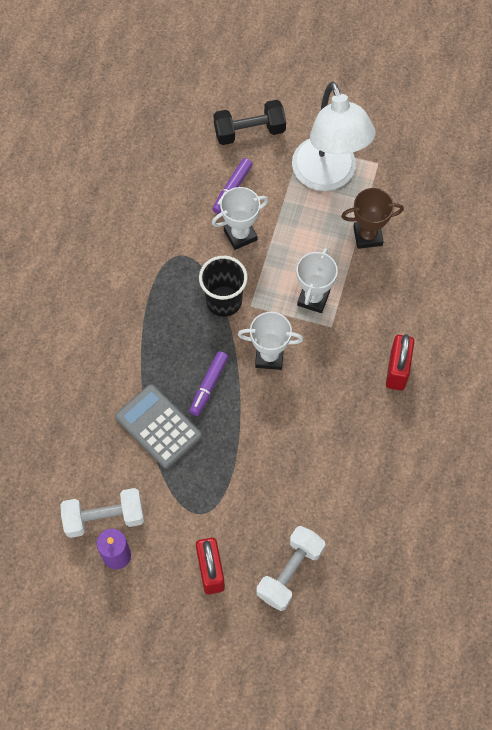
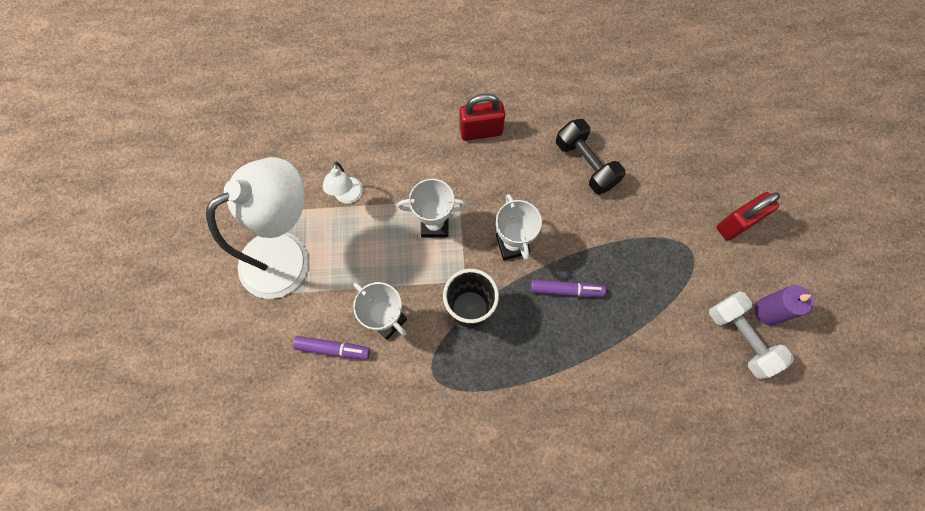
camera: 110 degrees left, 5 degrees up
(158, 426) = (628, 322): grey calculator -> none
(249, 131) = (252, 357): black dumbbell -> black dumbbell (585, 164)
(290, 572) = (703, 160): white dumbbell -> none
(367, 236) = (348, 196): brown trophy -> white lamp

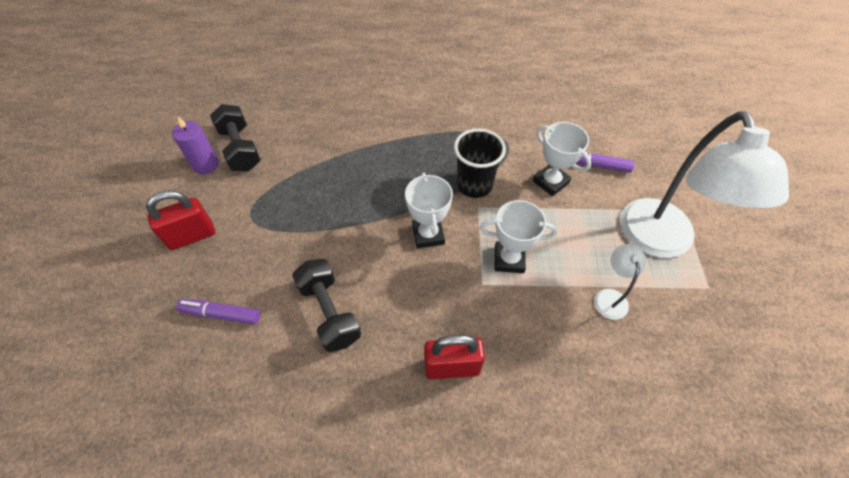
camera: 175 degrees left, 15 degrees down
(288, 255) = (660, 242): white lamp -> white lamp turned 60 degrees counterclockwise
(566, 290) = (382, 193): purple marker -> purple marker (221, 314)
(740, 338) = (240, 149): white dumbbell -> black dumbbell

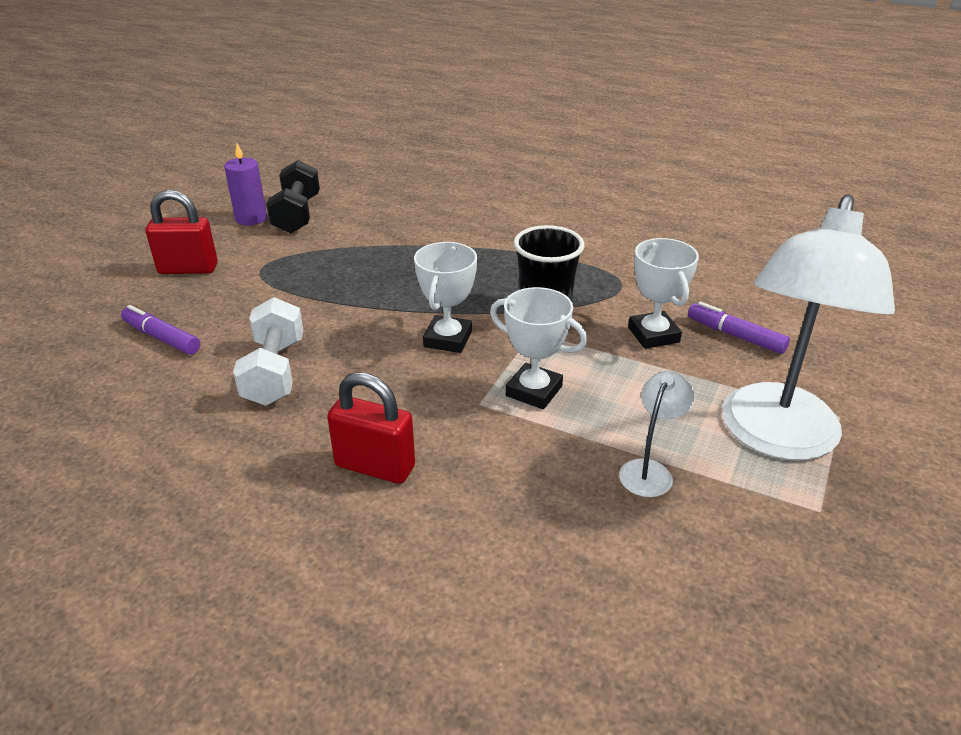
camera: 25 degrees right, 20 degrees down
(329, 312) = (274, 372): black dumbbell -> white dumbbell

